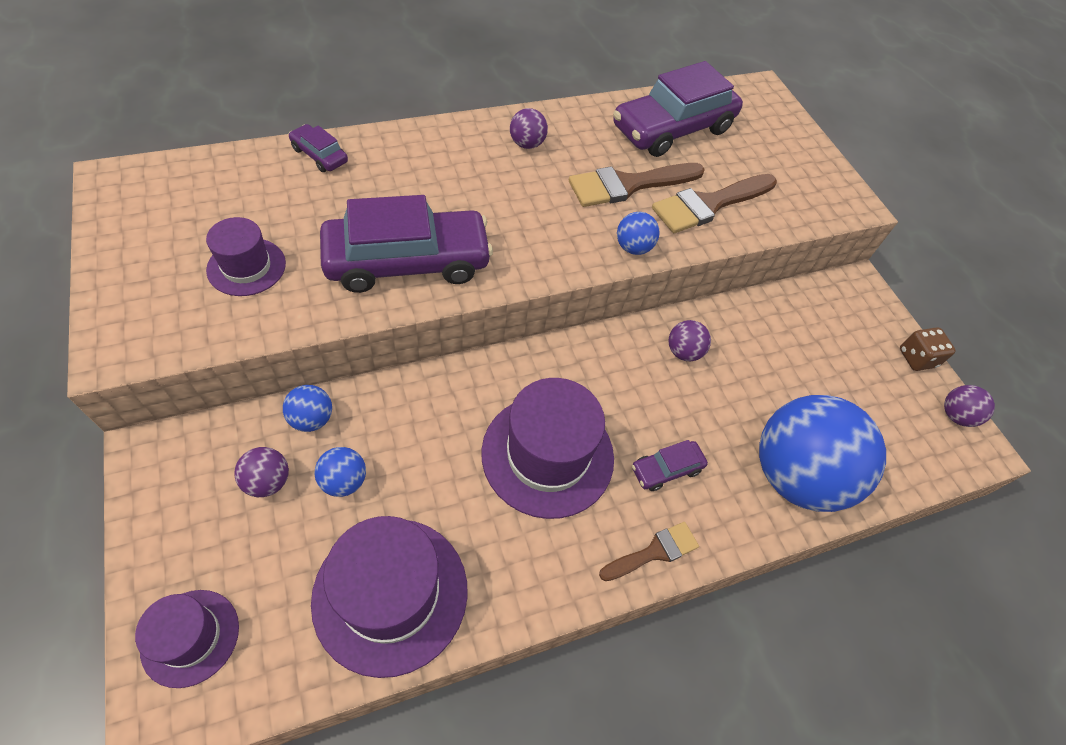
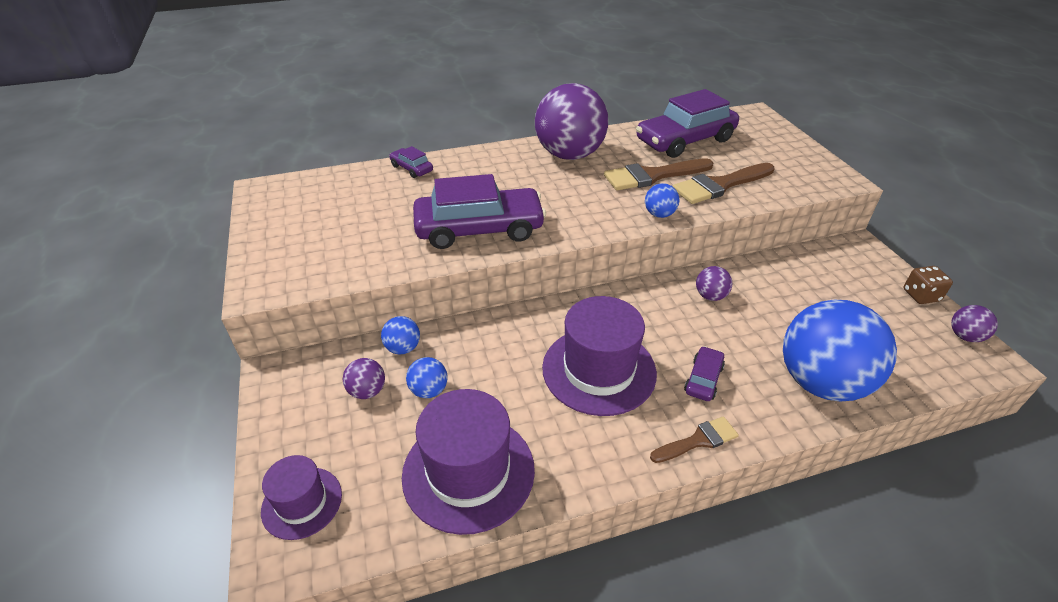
camera: 10 degrees right, 15 degrees down
(246, 267) = (357, 236): purple hat -> none
(527, 144) = (569, 155): purple ball -> purple ball, size x2.43
(666, 469) = (703, 379): purple car -> purple car turned 135 degrees clockwise

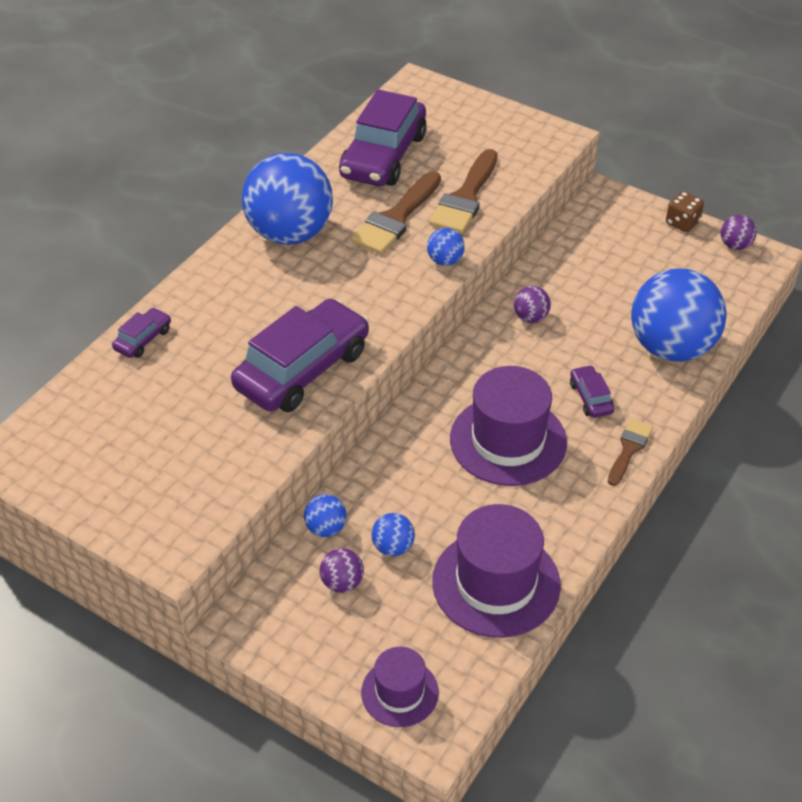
camera: 40 degrees left, 5 degrees up
(412, 168) = (143, 339): purple car -> purple car turned 120 degrees clockwise
(569, 155) = (290, 233): purple ball -> blue ball

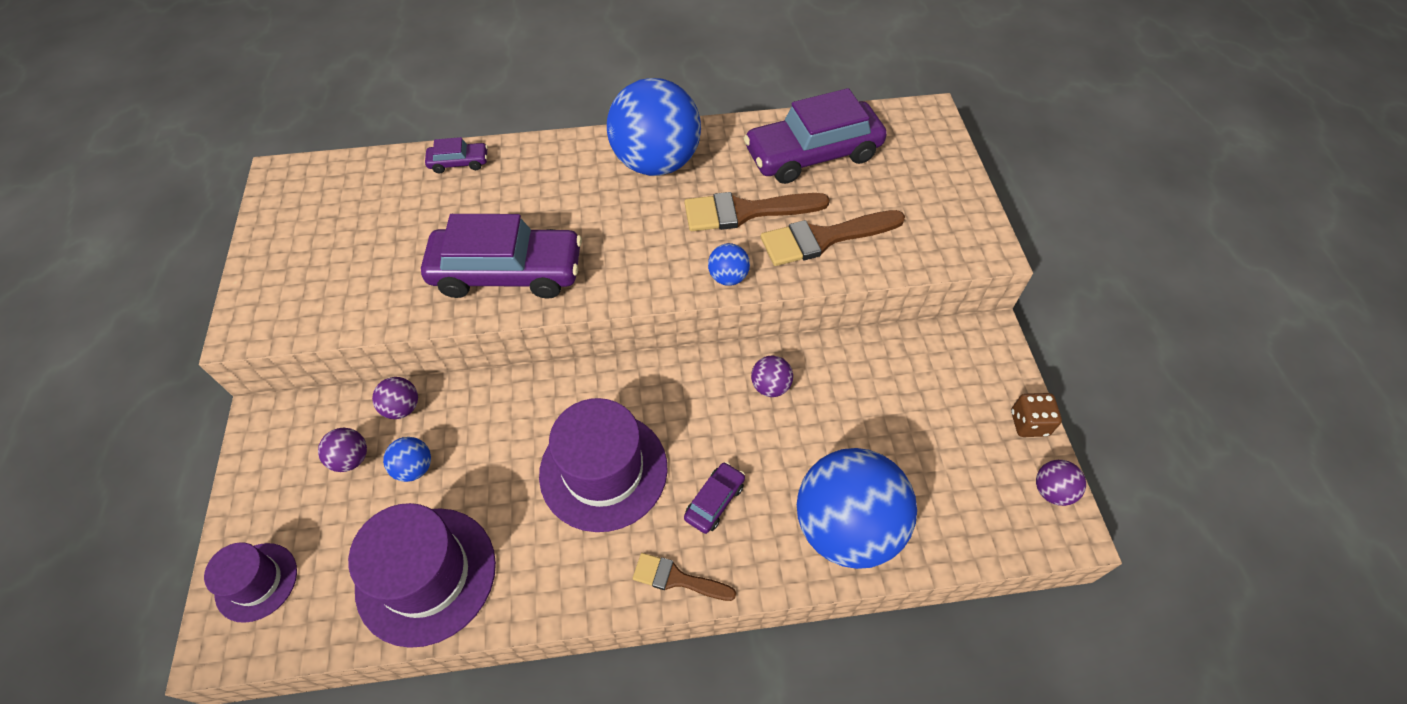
camera: 50 degrees right, 10 degrees up
(326, 528) = (402, 408): blue ball -> purple ball
(629, 449) = (677, 579): brown brush -> brown brush turned 150 degrees counterclockwise

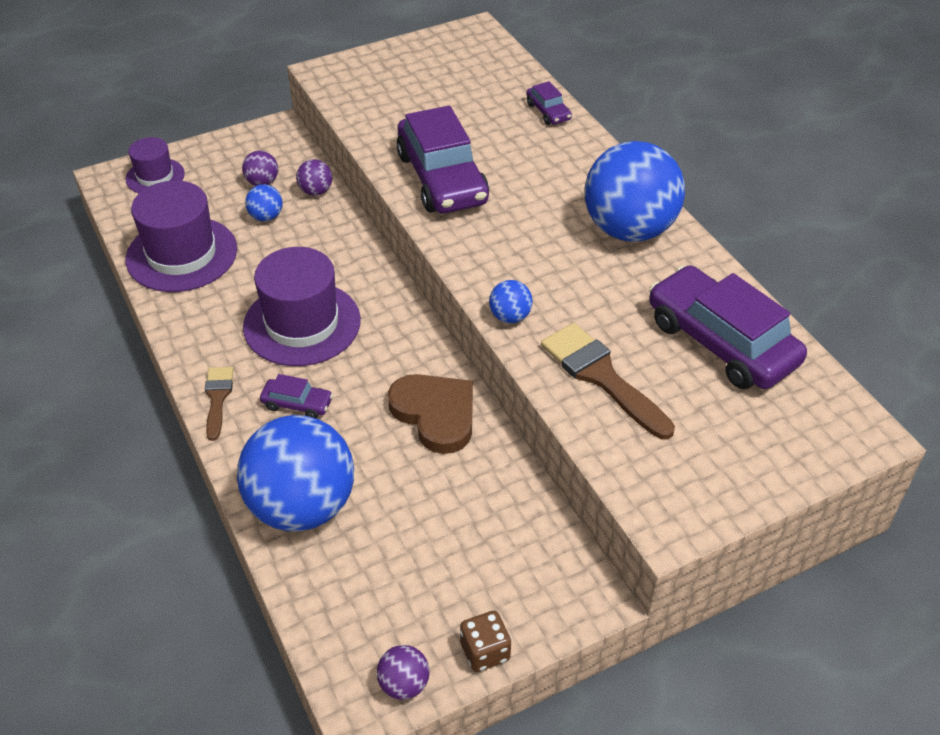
camera: 70 degrees right, 10 degrees down
(745, 211) = (602, 309): brown brush -> none
(770, 386) = (435, 414): purple ball -> brown heart

